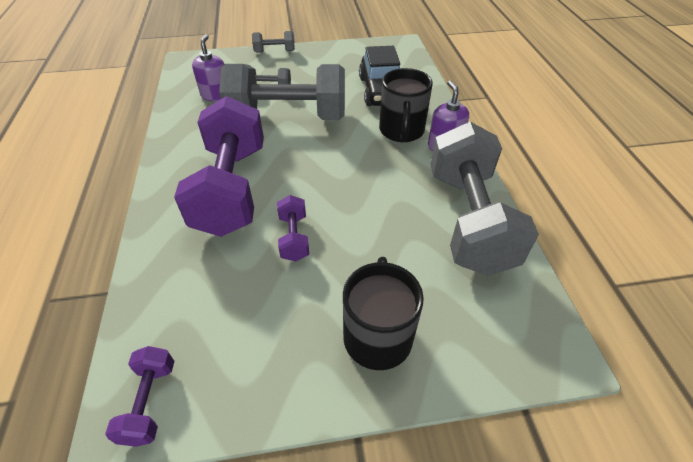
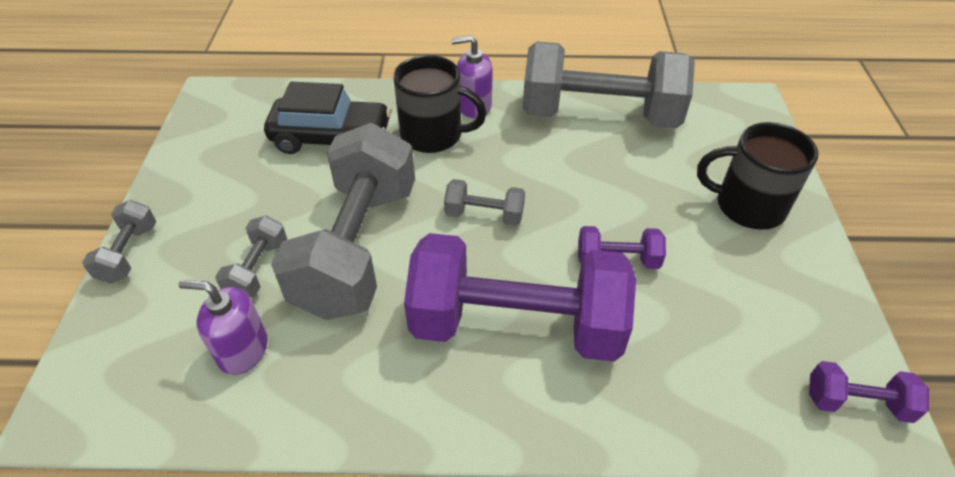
camera: 80 degrees left, 0 degrees up
(327, 164) = (484, 215): none -> grey dumbbell

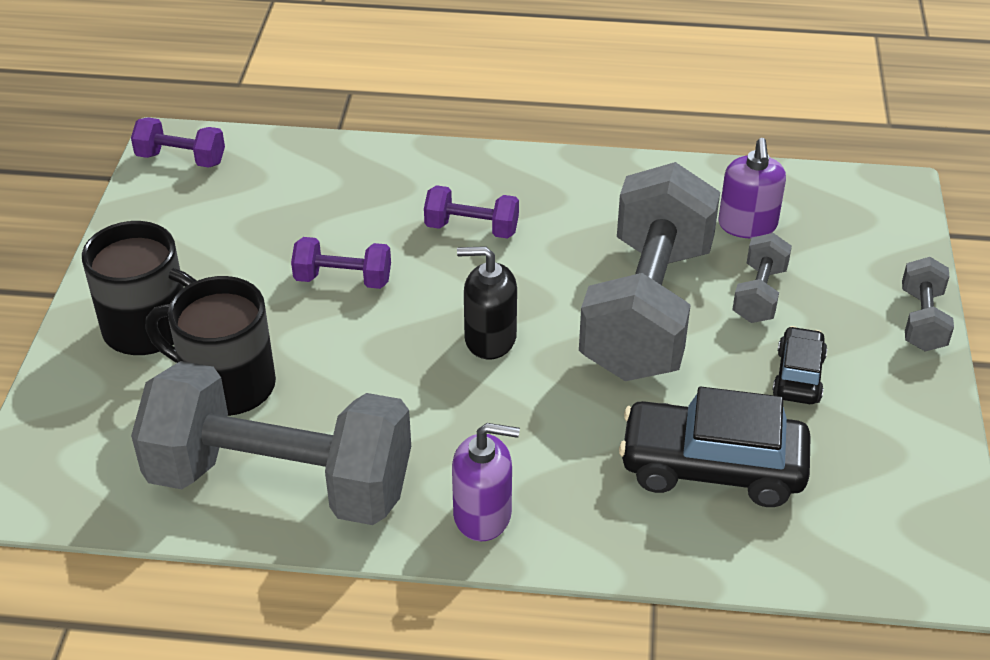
camera: 175 degrees left, 5 degrees down
(242, 350) = (747, 225): purple soap dispenser -> purple soap dispenser turned 75 degrees clockwise
(252, 201) = (798, 376): none -> black car
(433, 135) = (552, 462): black mug -> black mug (226, 385)
(484, 215) = (490, 339): grey dumbbell -> black soap dispenser
(516, 325) = (471, 228): purple dumbbell -> purple dumbbell, size x0.43

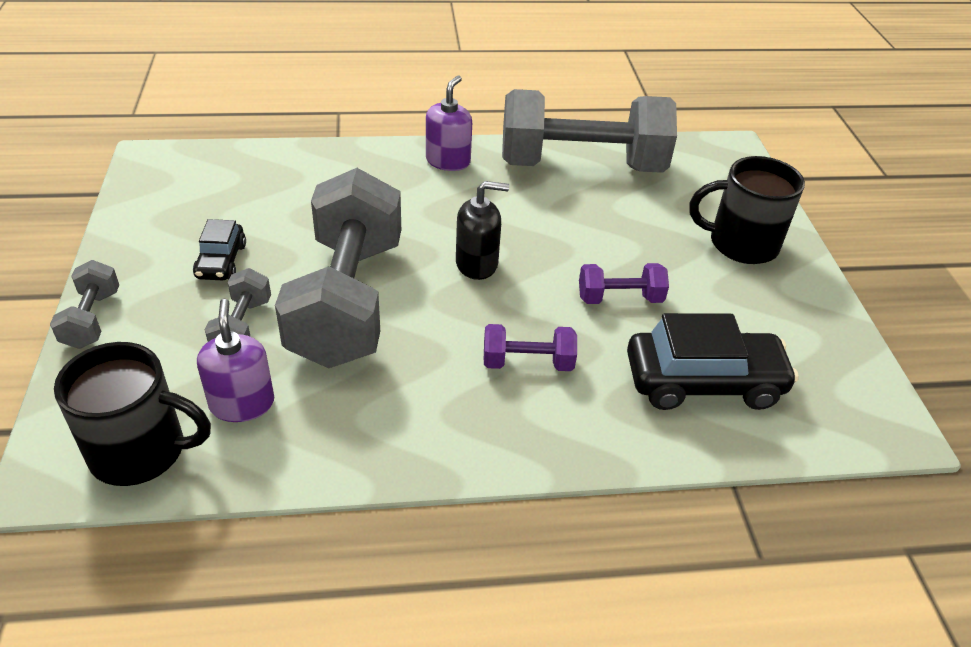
camera: 165 degrees right, 0 degrees up
(181, 159) = (863, 408): purple dumbbell -> none
(226, 385) = (655, 213): black mug -> black mug (141, 451)
(483, 515) = (448, 161): purple soap dispenser -> purple soap dispenser turned 120 degrees clockwise
(712, 467) = (298, 197): black car -> black car (703, 382)

